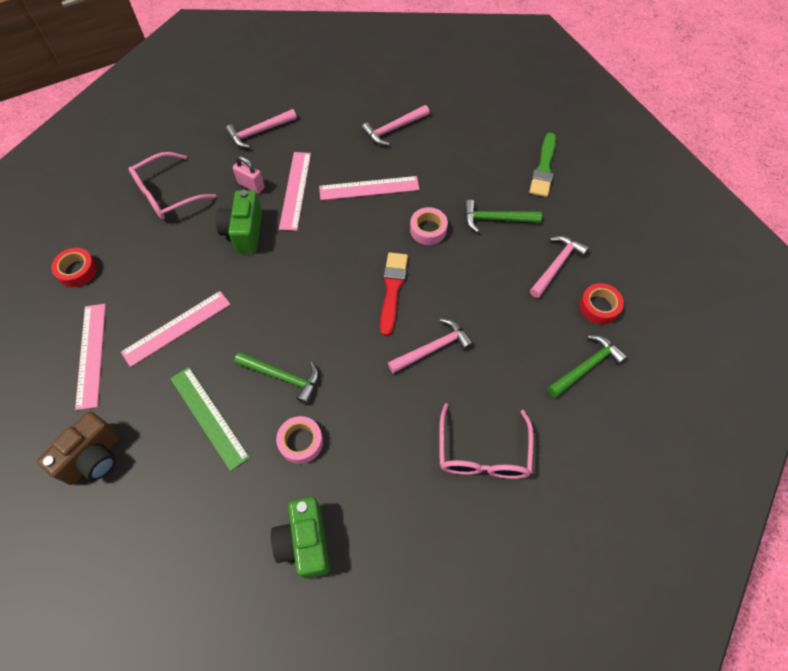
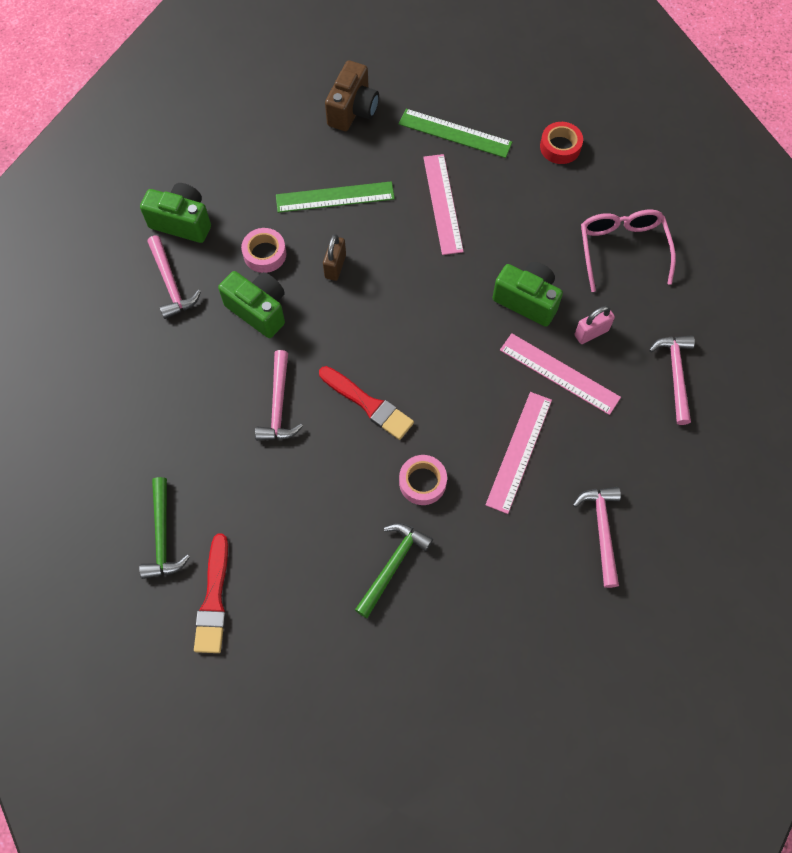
camera: 120 degrees right, 5 degrees up
(91, 355) = (455, 133): pink ruler -> green ruler
(94, 457) = (353, 110): brown camera -> brown camera turned 135 degrees counterclockwise
(283, 377) = (335, 266): green hammer -> brown padlock
(359, 413) = (259, 310): none -> green camera
(483, 452) = (153, 388): pink glasses -> none
(544, 168) = (434, 678): green brush -> none
(556, 265) = (291, 591): pink hammer -> pink hammer (171, 283)
(599, 307) = (214, 599): red tape -> red brush

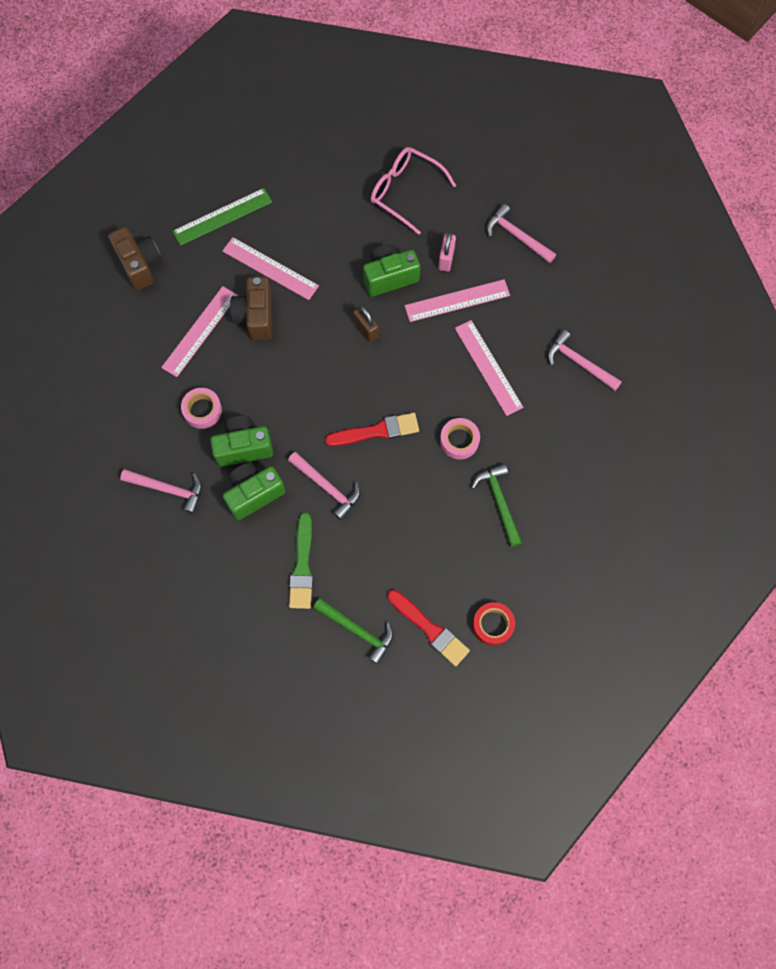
camera: 50 degrees left, 5 degrees up
(182, 222) = (124, 445): green camera -> green camera (254, 494)
(187, 442) = (302, 566): none -> green brush
(335, 197) = (200, 331): green ruler -> pink ruler
(335, 266) = (255, 373): brown padlock -> brown padlock (366, 329)
(388, 227) = (256, 316): none -> brown camera
(560, 147) = (296, 163): red tape -> red tape (493, 625)

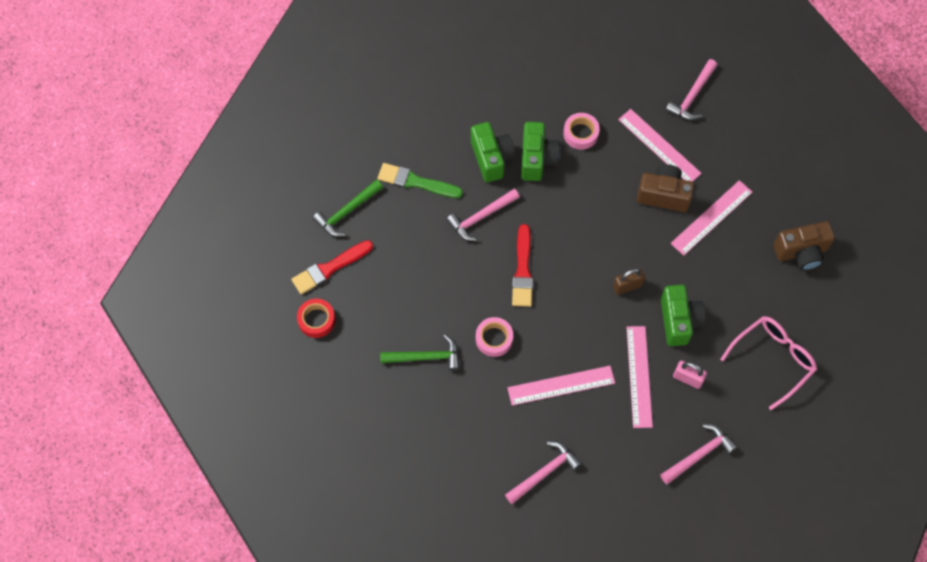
camera: 105 degrees right, 5 degrees down
(140, 265) = (739, 110): brown camera -> brown camera (801, 252)
(168, 489) = (514, 94): pink hammer -> pink hammer (692, 96)
(222, 217) = (776, 188): green ruler -> none

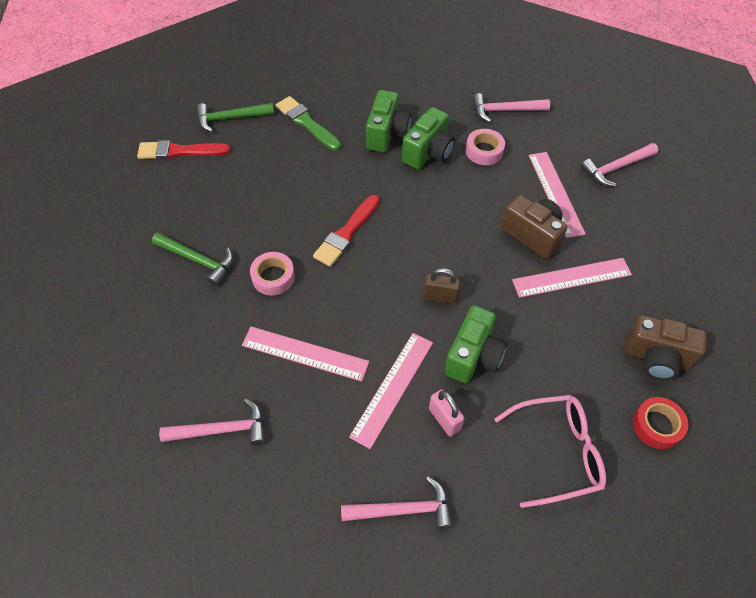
camera: 30 degrees right, 10 degrees down
(316, 320) = (133, 184): red tape -> red tape (657, 425)
(481, 217) = (341, 173): pink hammer -> pink hammer (505, 111)

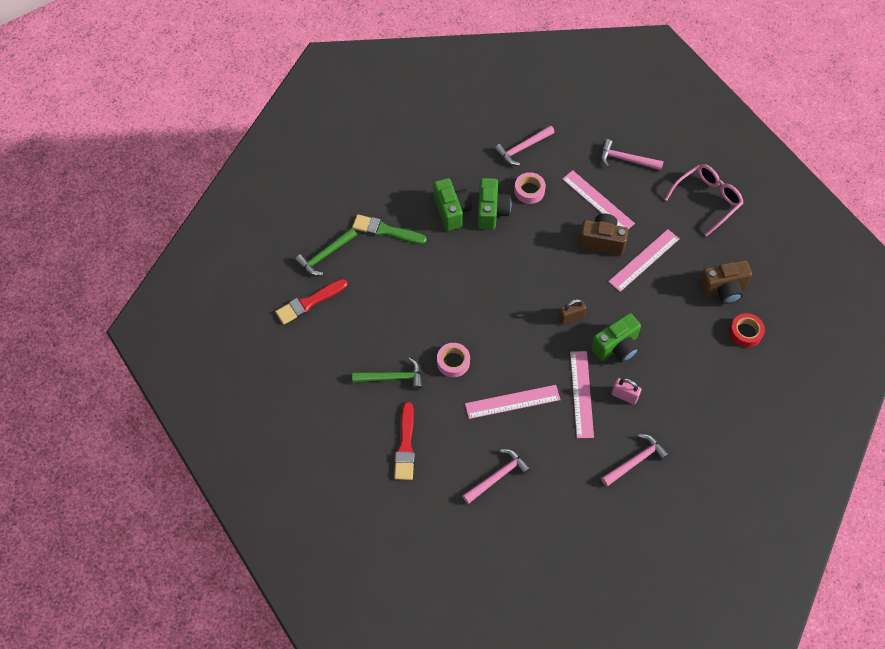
camera: 30 degrees left, 5 degrees up
(346, 233) = (478, 304): red brush -> red brush (405, 445)
(473, 356) = (616, 347): green camera -> green camera turned 60 degrees clockwise
(557, 452) = (699, 380): pink glasses -> pink glasses (707, 200)
(616, 168) = (626, 160): pink hammer -> pink hammer turned 75 degrees clockwise

